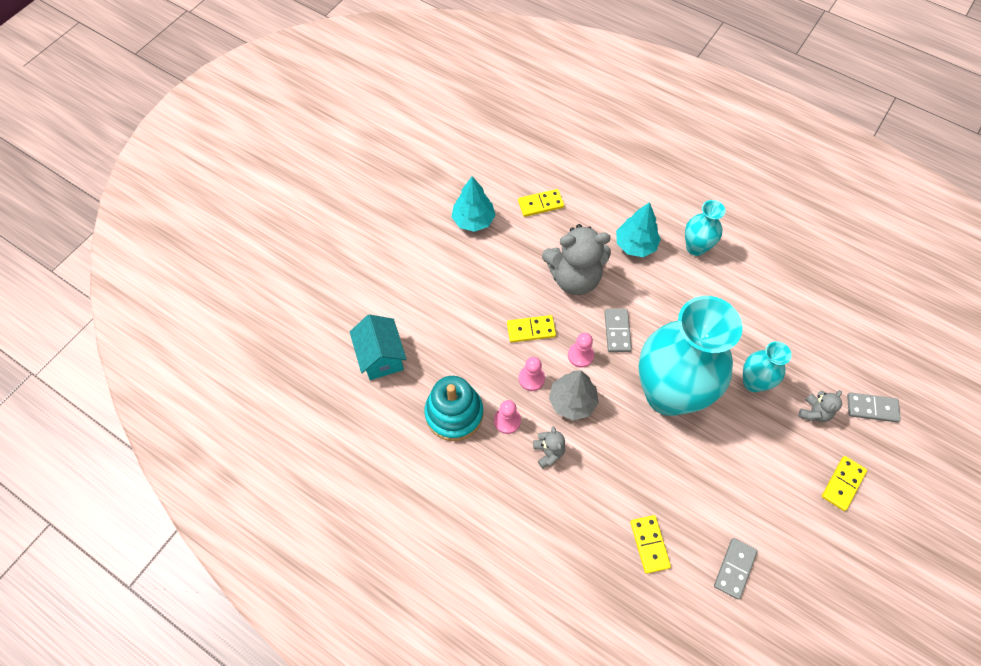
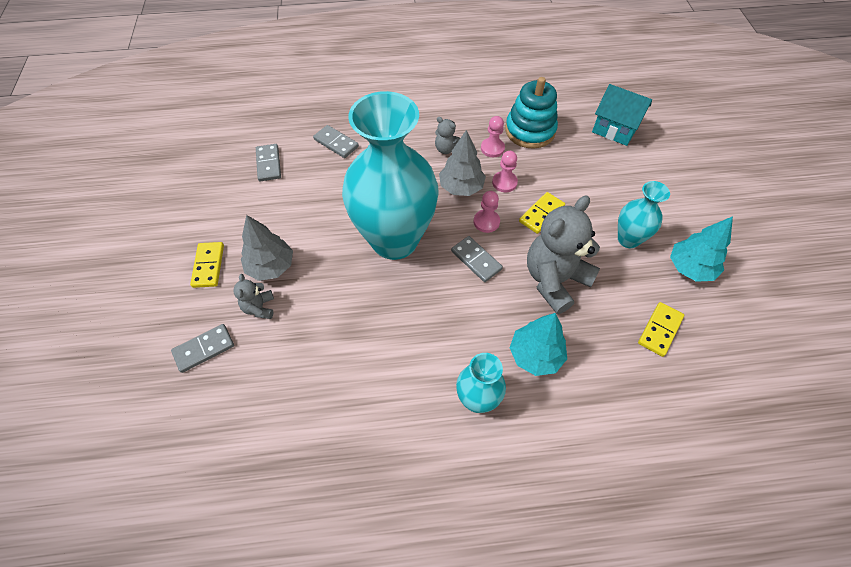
camera: 140 degrees right, 5 degrees down
(649, 544) = (336, 143): yellow domino -> grey domino
(753, 382) = (329, 297): turquoise vase -> turquoise vase (628, 239)
(787, 443) = (271, 266): none -> grey tree

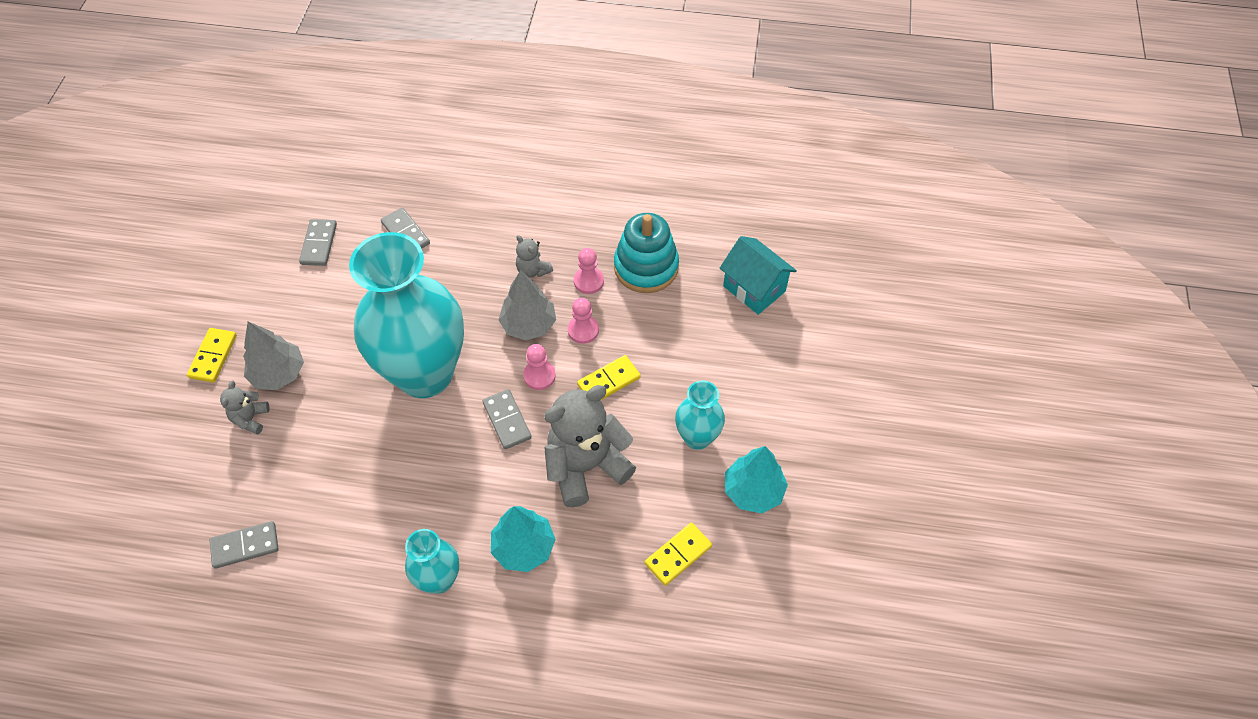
camera: 15 degrees right, 0 degrees up
(204, 349) = (179, 450): grey domino -> grey domino (245, 546)

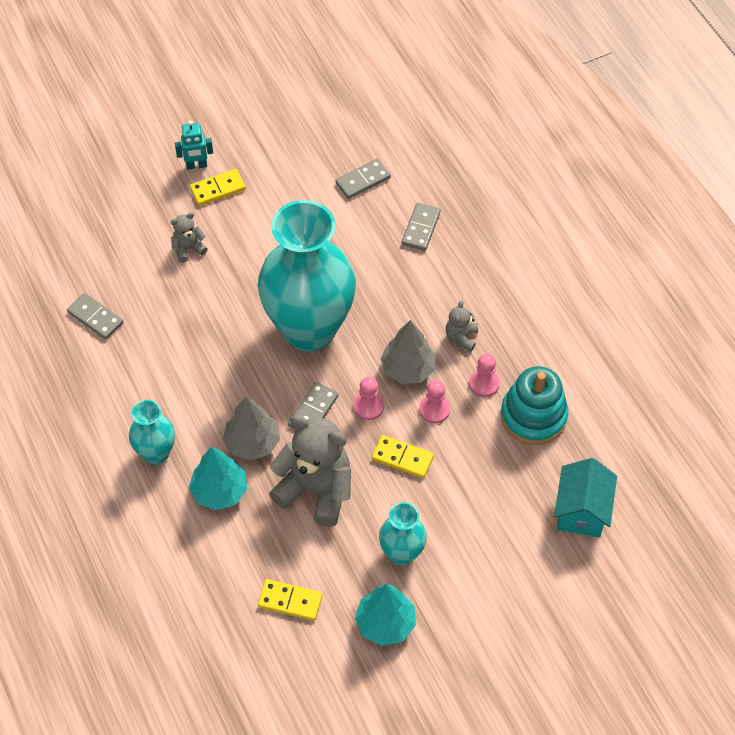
camera: 55 degrees right, 0 degrees up
(170, 358) = (196, 165): none -> turquoise robot
(278, 373) = (236, 238): grey tree -> grey tree (252, 442)

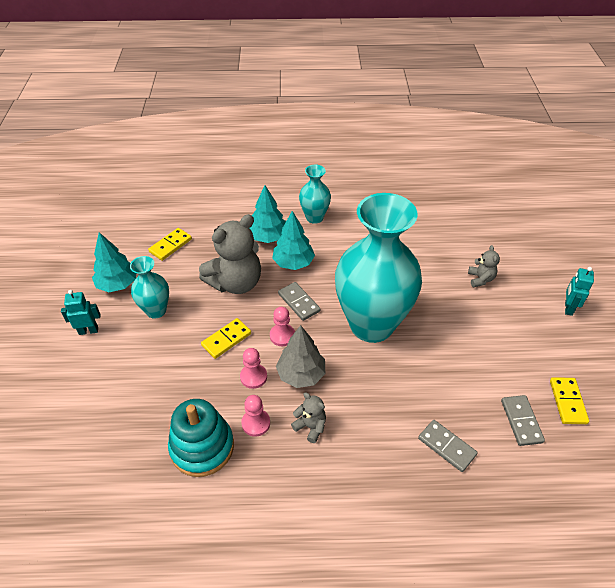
camera: 115 degrees right, 10 degrees down
(95, 317) = (436, 217): grey domino -> none
(218, 189) = (538, 314): yellow domino -> yellow domino (567, 402)
(252, 442) = (293, 263): grey tree -> turquoise tree
(468, 609) = (88, 331): none -> turquoise robot
(581, 511) = (96, 440): turquoise house -> none

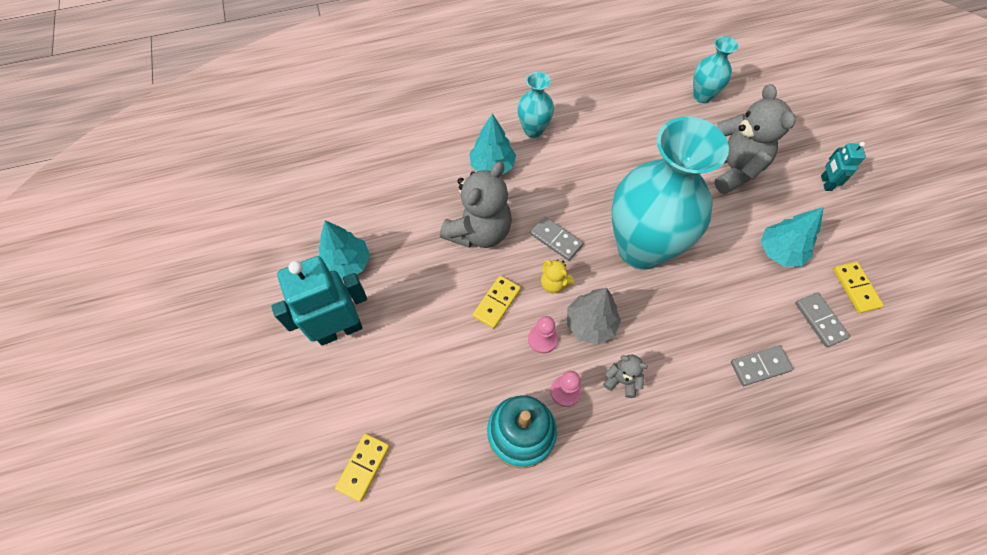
camera: 15 degrees left, 15 degrees up
(88, 331) = (339, 329): turquoise robot -> turquoise robot, size x2.03
(156, 310) = (405, 286): turquoise vase -> turquoise vase (702, 96)
(170, 245) = (386, 201): yellow domino -> yellow domino (363, 467)
(282, 336) = (554, 284): pink pawn -> yellow teddy bear
(293, 263) = (532, 192): turquoise tree -> turquoise tree (779, 252)
(446, 446) = (760, 366): grey domino -> grey domino turned 45 degrees counterclockwise
(480, 279) = (731, 168): grey teddy bear -> grey teddy bear, size x2.17

